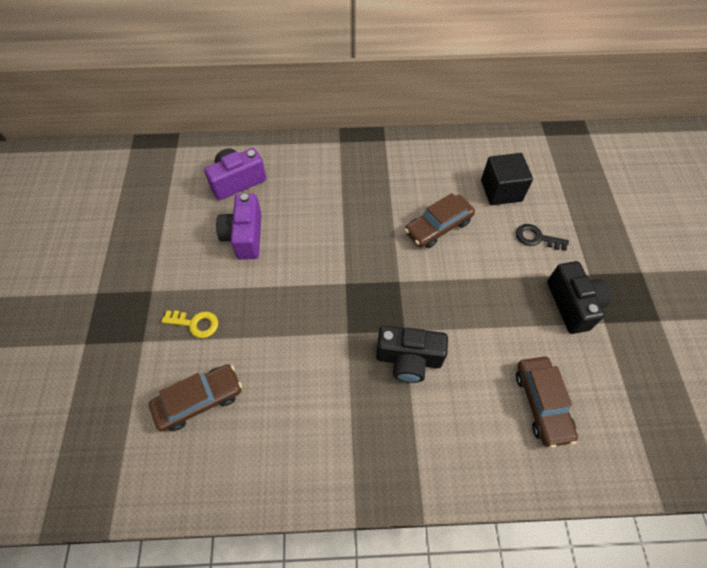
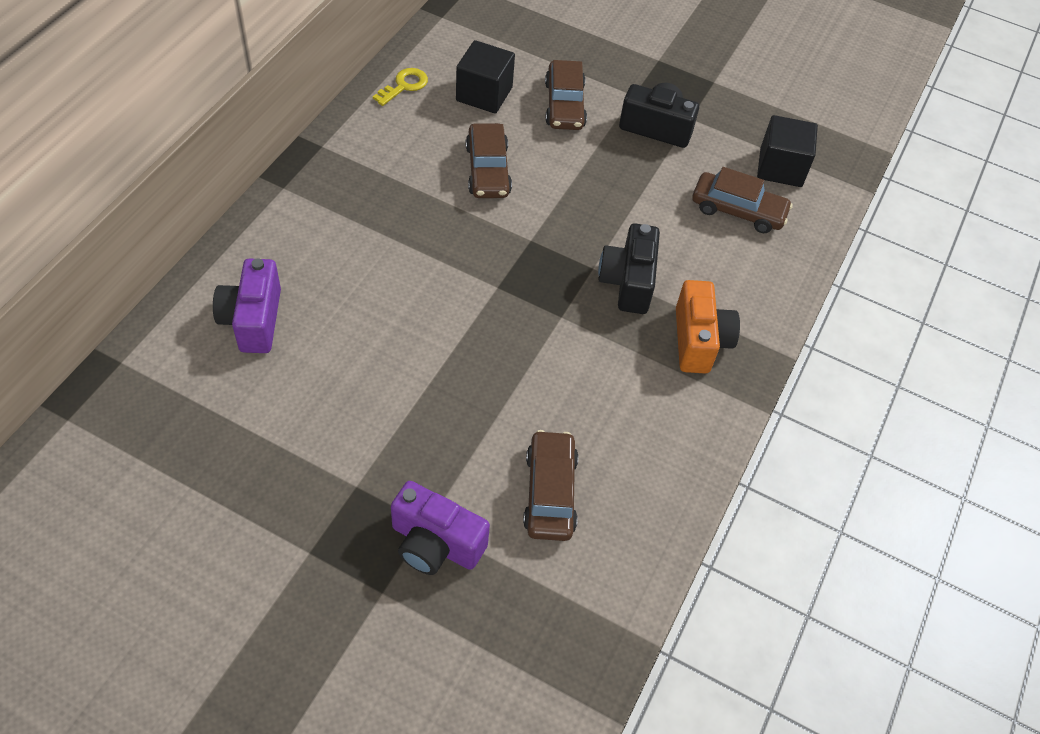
camera: 65 degrees left, 5 degrees down
(195, 323) = (443, 456): yellow key -> yellow key (404, 86)
(245, 236) = (351, 351): purple camera -> purple camera (435, 543)
(389, 436) = (699, 341): none -> orange camera
(408, 359) = (628, 282): black camera -> black camera turned 150 degrees clockwise
(536, 238) = (564, 105): black key -> brown car
(618, 416) = (780, 167): none -> black cube

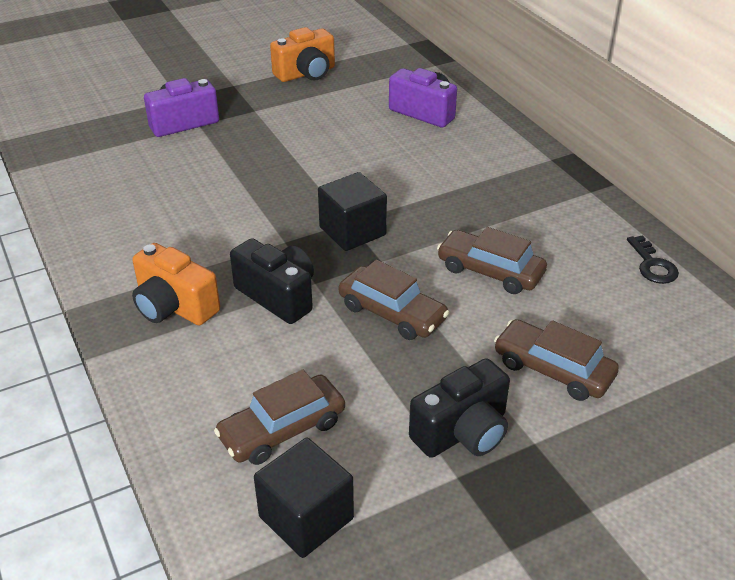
camera: 130 degrees right, 15 degrees down
(227, 487) = (306, 73): none -> orange camera
(404, 86) = (652, 265): yellow key -> black key
(484, 94) = (608, 314): black cube -> black cube (352, 231)
(550, 492) = (155, 174): brown car -> brown car (392, 313)

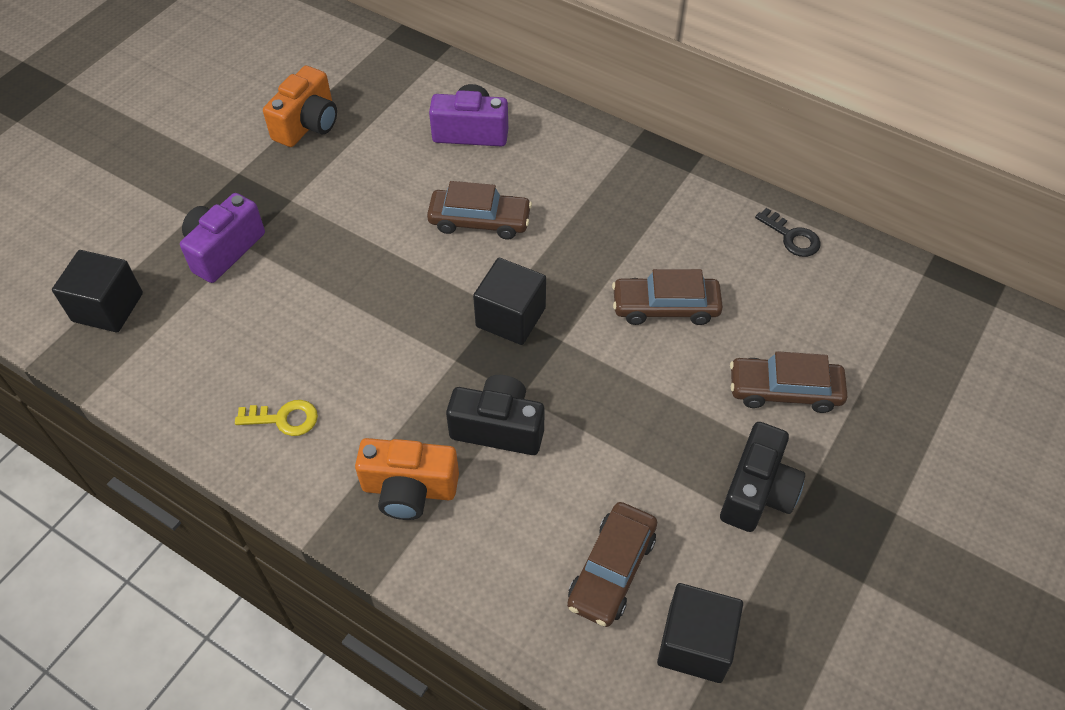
camera: 30 degrees left, 15 degrees up
(79, 127) = (108, 307): none -> black cube
(129, 229) = (284, 419): none -> yellow key
(392, 313) = (614, 396): brown car -> brown car (479, 221)

